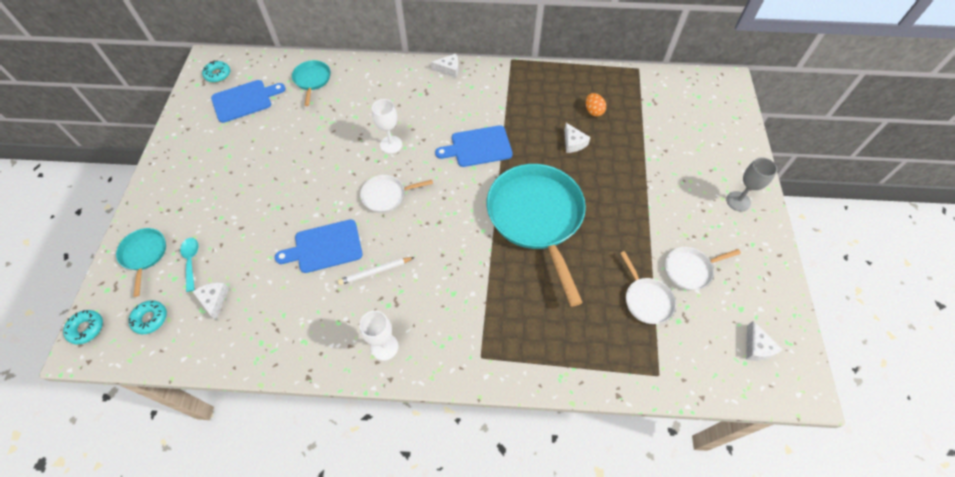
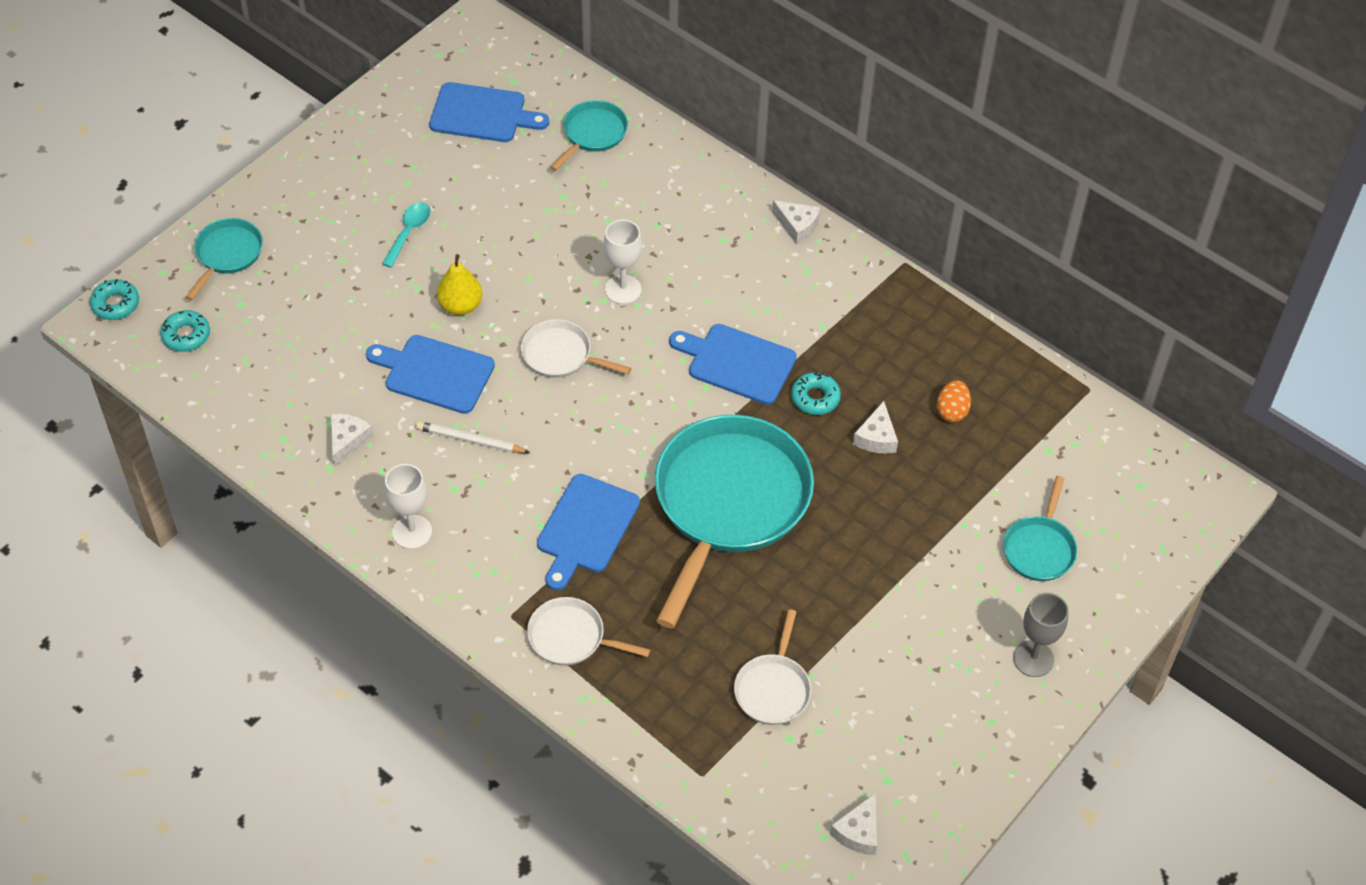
camera: 35 degrees right, 5 degrees down
(191, 261) = (272, 295): turquoise spoon -> turquoise spoon (409, 232)
(214, 300) = (266, 357): white cheese -> white cheese (347, 440)
(218, 74) = (475, 54): turquoise donut -> turquoise donut (815, 398)
(310, 202) = (460, 306): none -> yellow pear
(478, 279) = (586, 528): none -> blue cutting board
(689, 149) = (1039, 548): none -> turquoise pan
(690, 270) = (868, 694): white pan -> white pan (571, 637)

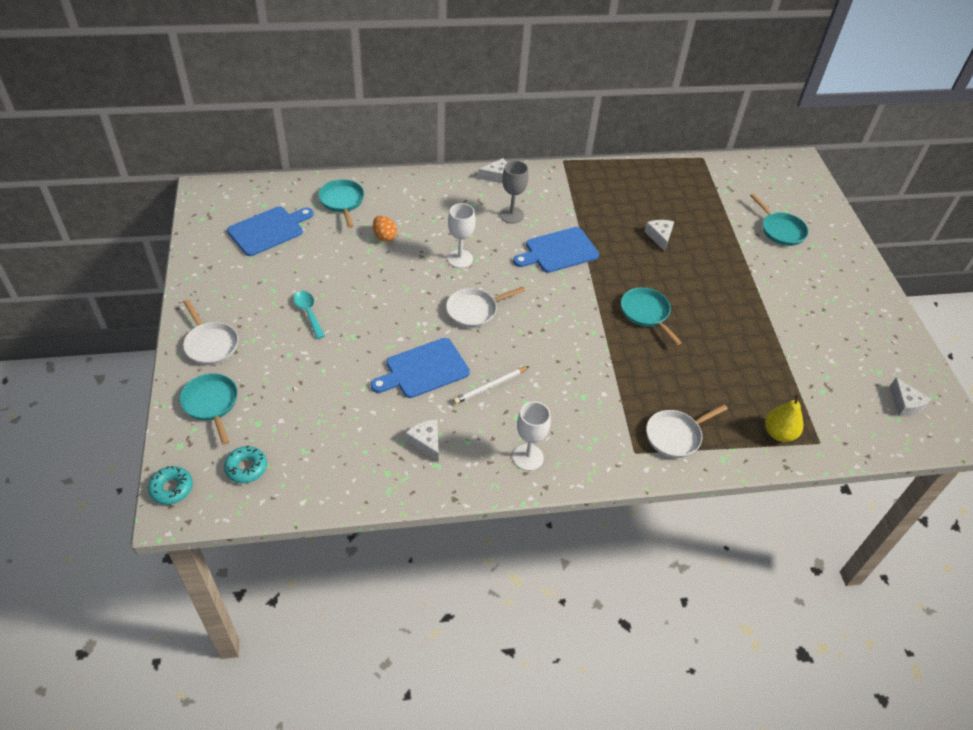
camera: 50 degrees left, 5 degrees down
(460, 306) = (389, 327): yellow pear -> yellow pear (779, 433)
(586, 528) = (605, 379): blue cutting board -> none
(728, 503) = (646, 313): turquoise pan -> turquoise pan, size x0.46
(773, 689) = (785, 376): white pan -> white pan (210, 344)
(815, 398) = (612, 240): turquoise donut -> none
(876, 437) = (659, 237): white cheese -> white cheese turned 150 degrees counterclockwise
(952, 411) = (670, 204): orange egg -> orange egg (384, 237)
(1033, 659) = (845, 274): grey goblet -> grey goblet (511, 215)

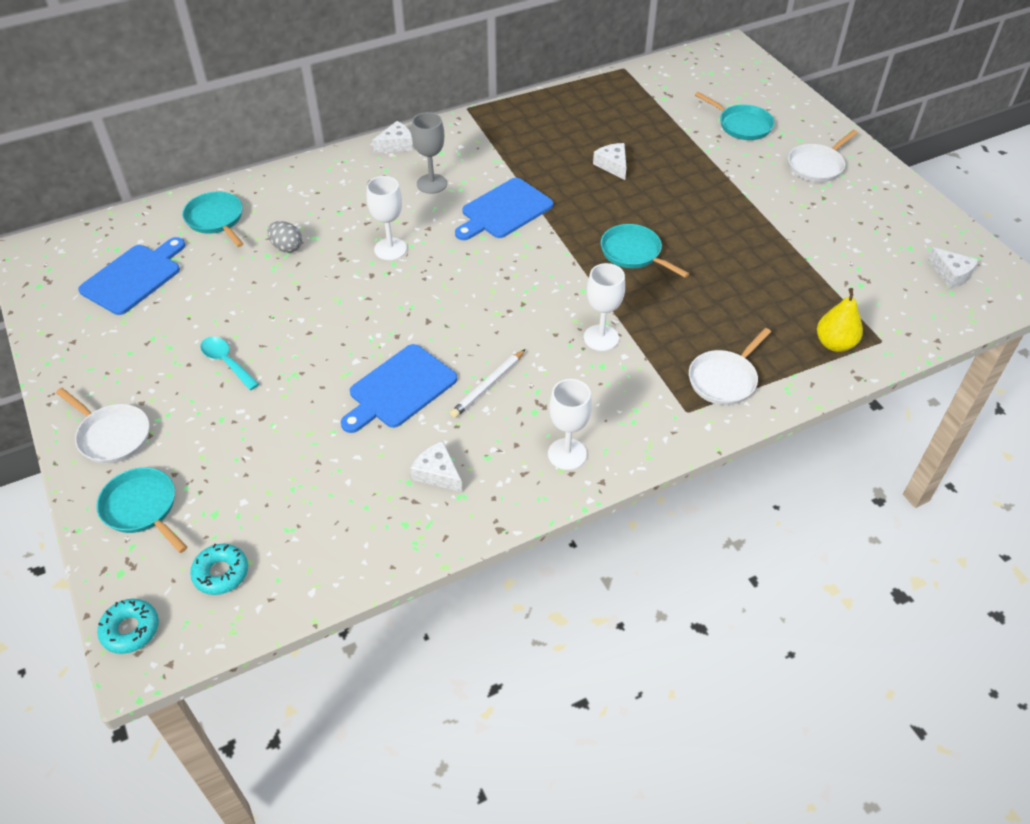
camera: 15 degrees left, 0 degrees up
(384, 237) = (287, 247): orange egg -> grey egg
(474, 310) = (433, 303): white pan -> white pan (817, 166)
(592, 374) = (601, 338): none -> white goblet

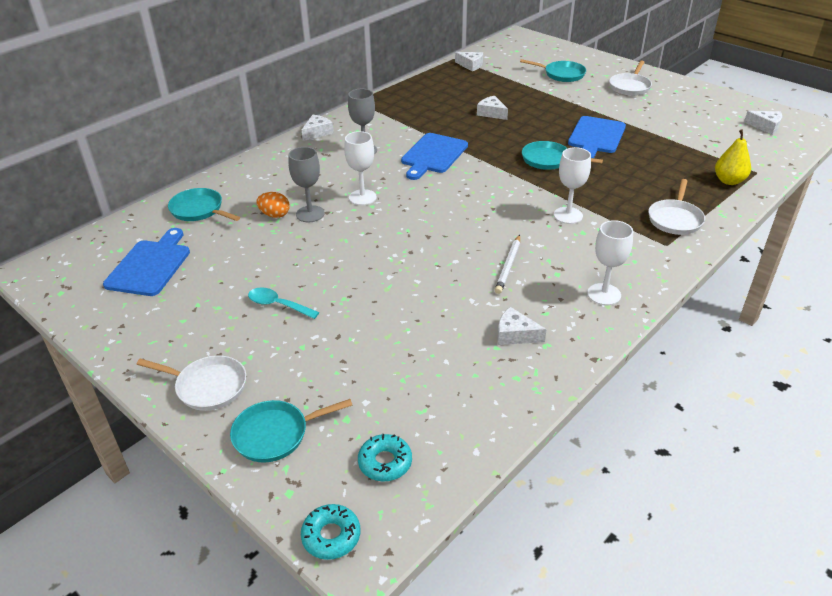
camera: 20 degrees left, 10 degrees down
(142, 508) = (275, 434): turquoise pan -> turquoise pan turned 45 degrees counterclockwise
(287, 247) = (275, 215): grey egg -> orange egg
(323, 256) = (310, 214): none -> grey goblet
(399, 389) = (440, 286): blue cutting board -> blue cutting board (596, 137)
(637, 84) = (471, 65): none -> white cheese

